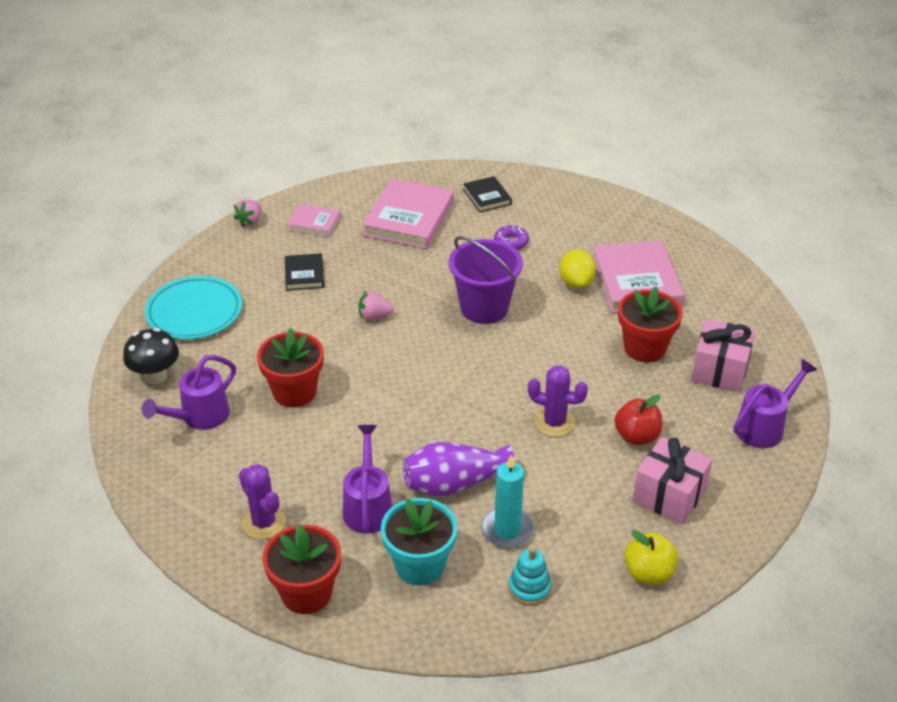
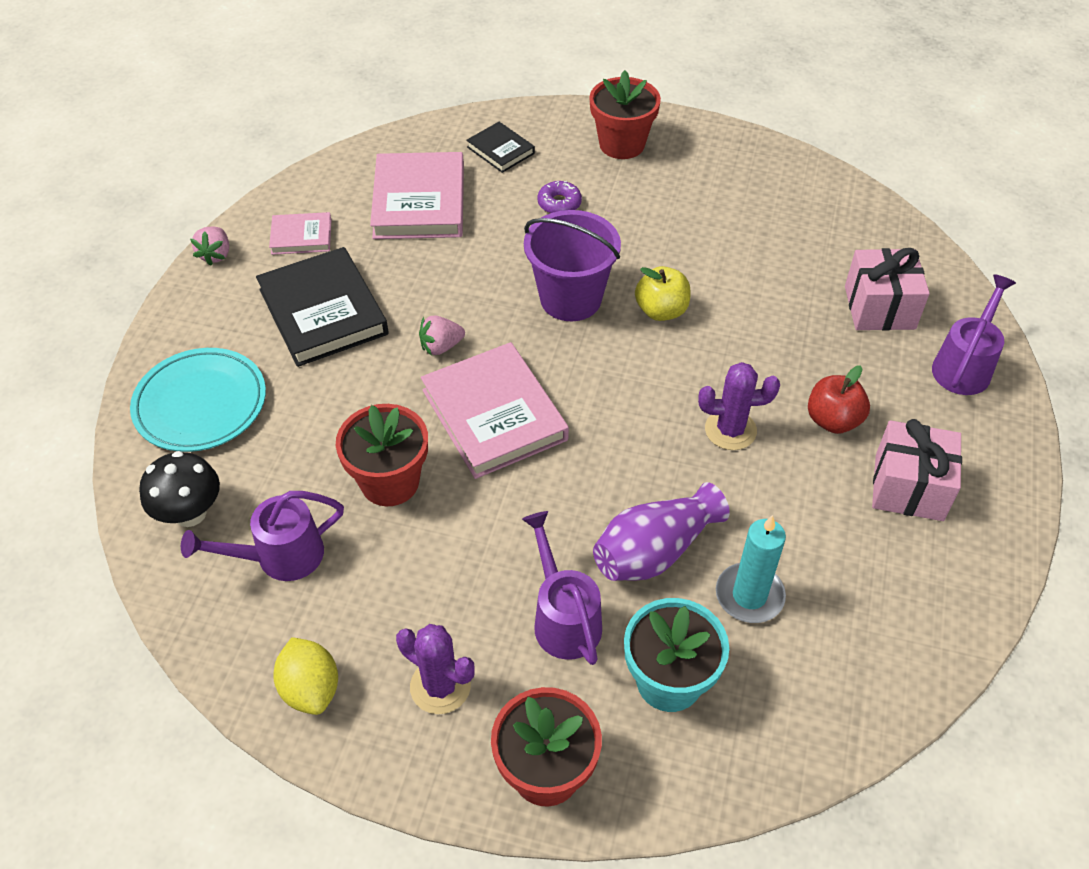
camera: 20 degrees left, 10 degrees up
(199, 417) = (279, 557): purple watering can -> purple watering can turned 45 degrees clockwise
(304, 274) = (323, 312): black book -> black book, size x1.91
(529, 588) = (816, 667): turquoise stacking toy -> none
(576, 283) = (662, 237): yellow lemon -> yellow lemon (311, 689)
(636, 281) = (729, 218): pink book -> pink book (494, 415)
(644, 348) = (782, 302): red flower pot -> red flower pot (622, 144)
(648, 573) = (939, 599): yellow apple -> yellow apple (661, 311)

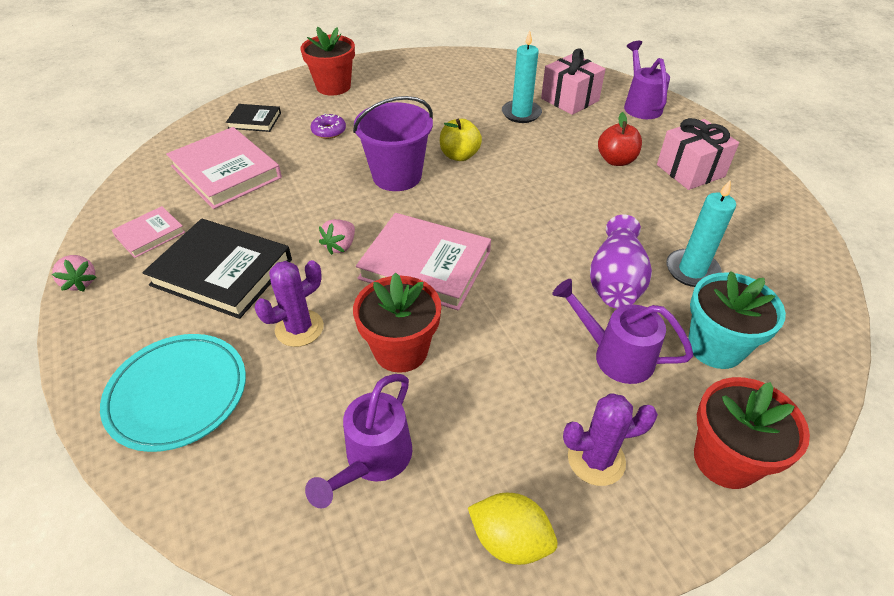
camera: 40 degrees left, 5 degrees down
(190, 513) = (256, 483): black mushroom -> none
(730, 430) = (573, 194): purple cactus -> purple cactus (299, 328)
(794, 294) = (521, 113): none -> turquoise candle

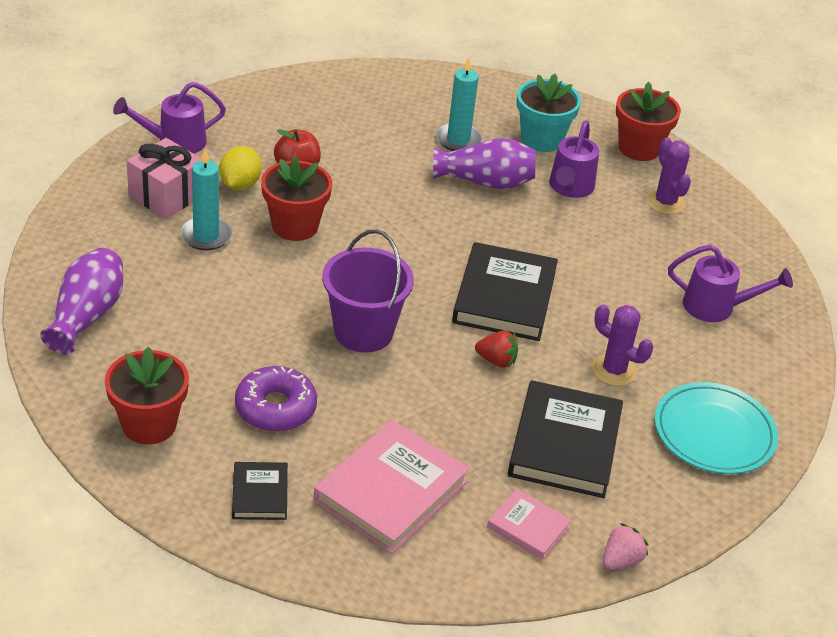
camera: 105 degrees left, 5 degrees down
(329, 131) = (275, 408): purple donut -> purple donut, size x1.68
(340, 246) = (496, 360): pink strawberry -> red strawberry
(401, 350) = (612, 303): red flower pot -> red flower pot (295, 226)
(425, 265) = (504, 297): pink book -> black book
(439, 69) = (87, 315): none -> purple vase
(459, 155) = (310, 284): yellow apple -> none
(510, 540) = (739, 240): yellow lemon -> yellow lemon (240, 184)
(690, 171) = (306, 123): pink gift -> none

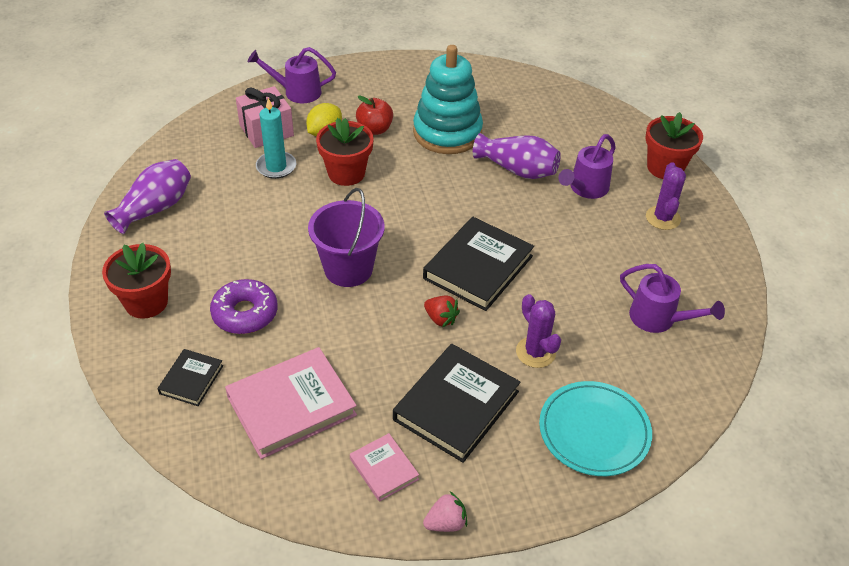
camera: 25 degrees right, 5 degrees up
(383, 156) = (447, 133): none -> turquoise stacking toy
(458, 140) = (515, 131): turquoise candle -> none
(541, 139) = (584, 144): turquoise flower pot -> none

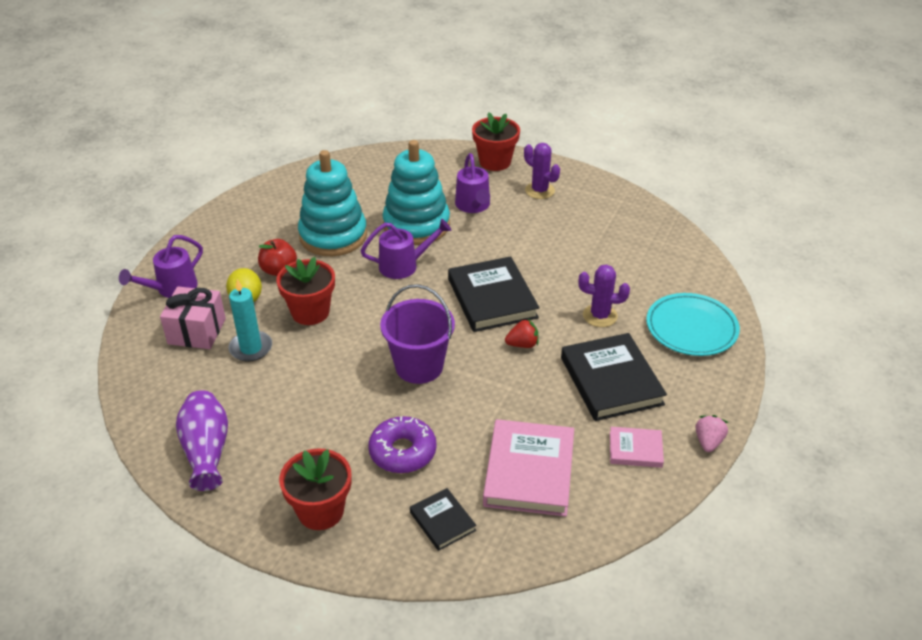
camera: 50 degrees left, 5 degrees down
(517, 169) = (416, 225): purple vase -> turquoise stacking toy
(659, 319) = (625, 245): purple watering can -> purple watering can (404, 265)

